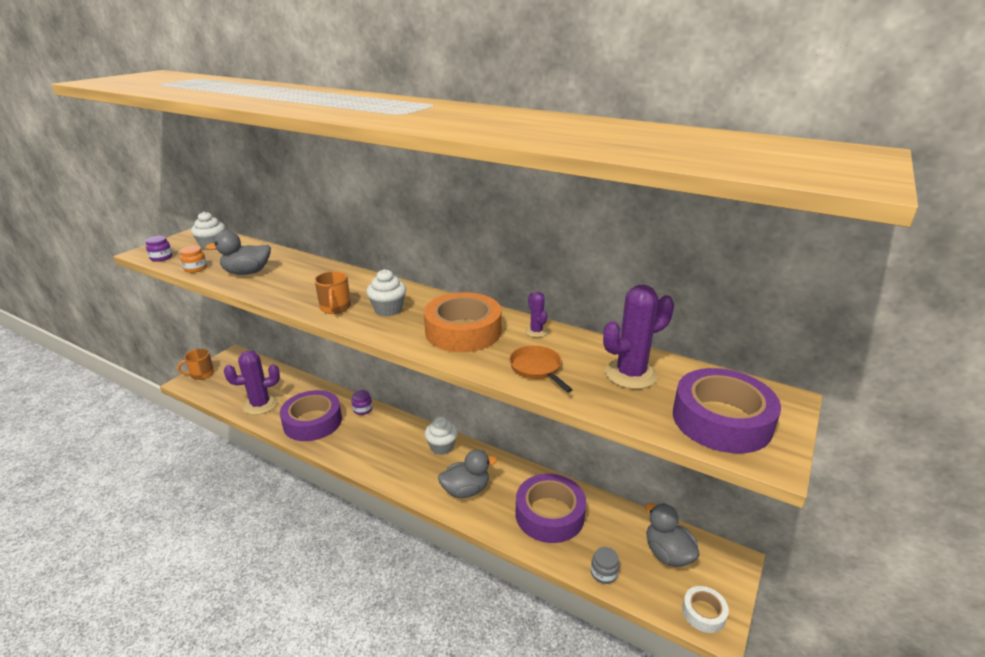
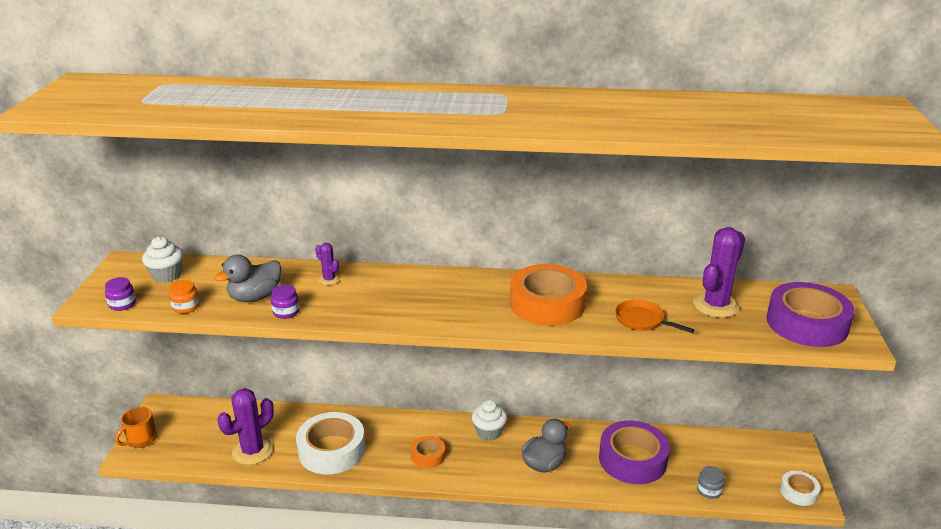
camera: 25 degrees left, 0 degrees up
(312, 422) = (331, 450): purple tape -> white tape
(335, 308) = (401, 312): orange mug -> none
(362, 409) = (375, 421): purple jar -> purple jar (286, 312)
(378, 450) = (428, 456): none -> orange tape
(388, 309) = (455, 300): white cupcake -> none
(536, 331) = (608, 287): purple cactus -> purple cactus (329, 279)
(667, 554) = (745, 457): grey duck -> none

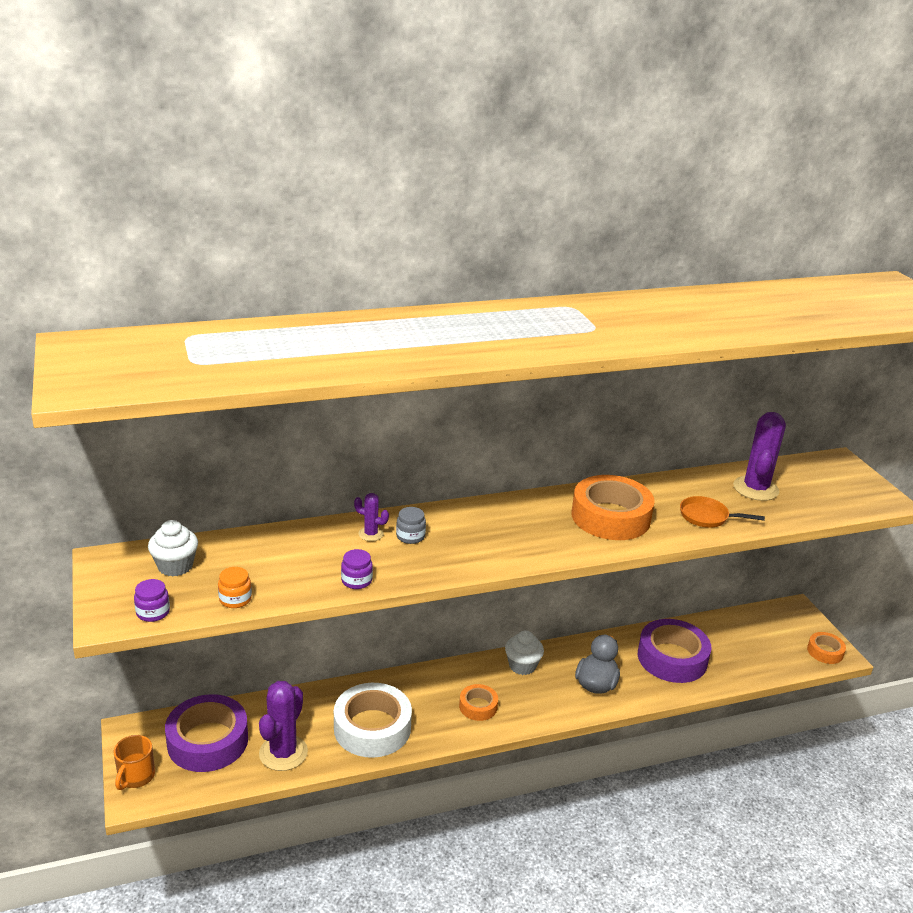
camera: 25 degrees left, 0 degrees up
(255, 297) = (306, 571): grey duck -> none
(709, 490) = (754, 670): grey jar -> grey jar (410, 536)
(798, 492) = (825, 652): white tape -> orange tape
(807, 323) = (839, 491): purple tape -> purple tape (208, 741)

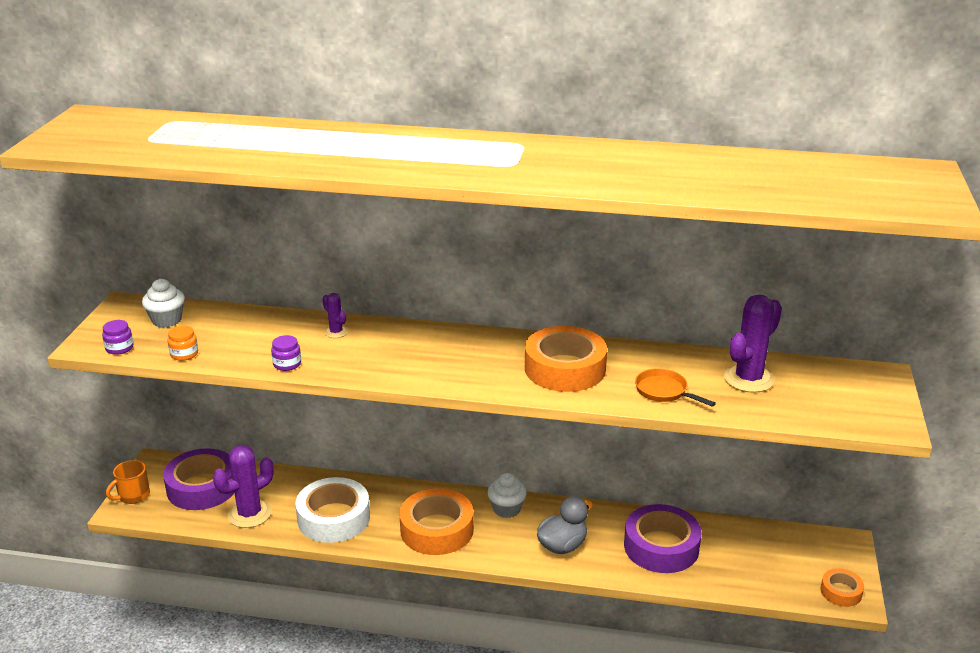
camera: 30 degrees right, 0 degrees up
(410, 536) = (366, 342): grey jar -> none
(478, 706) = (437, 530): orange tape -> orange tape, size x1.95

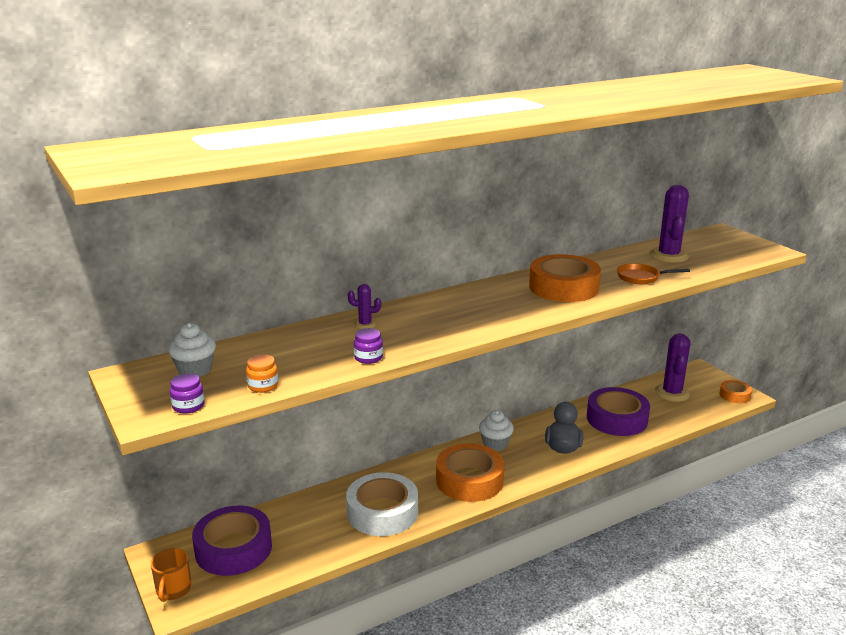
camera: 40 degrees left, 5 degrees down
(249, 514) = (308, 546): purple cactus -> purple cactus (672, 393)

